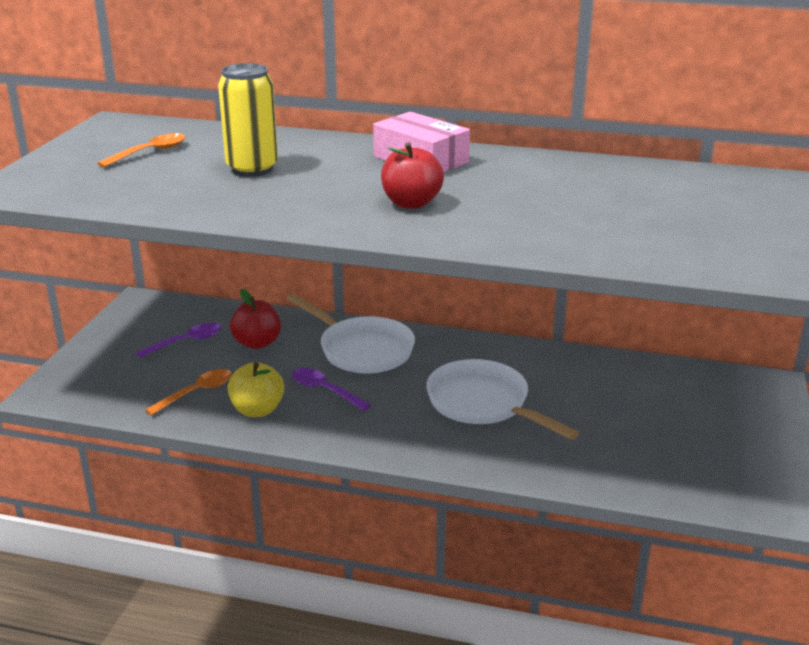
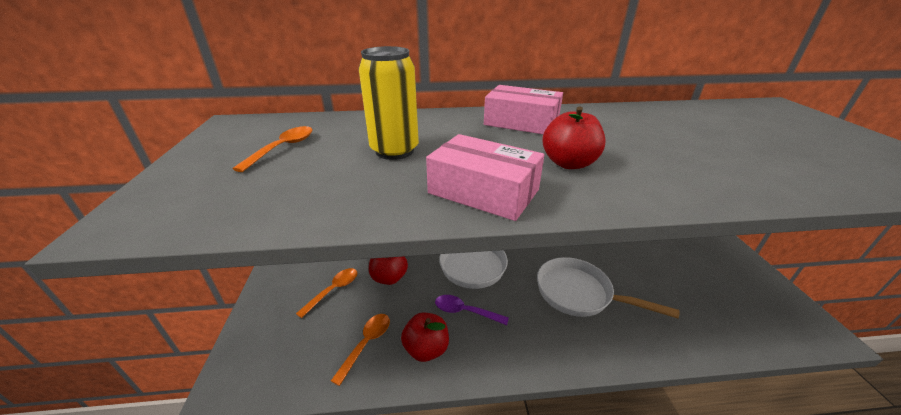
camera: 20 degrees left, 5 degrees up
(186, 342) = (333, 290): purple spoon -> orange spoon
(257, 410) = (426, 349): yellow apple -> red apple
(297, 211) = (483, 191): none -> pink box

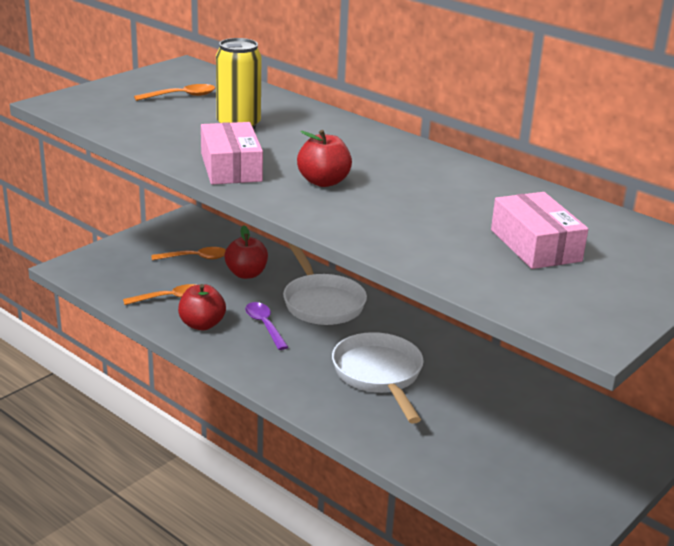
camera: 45 degrees right, 5 degrees down
(521, 122) = (377, 148): pink box -> pink box (535, 245)

